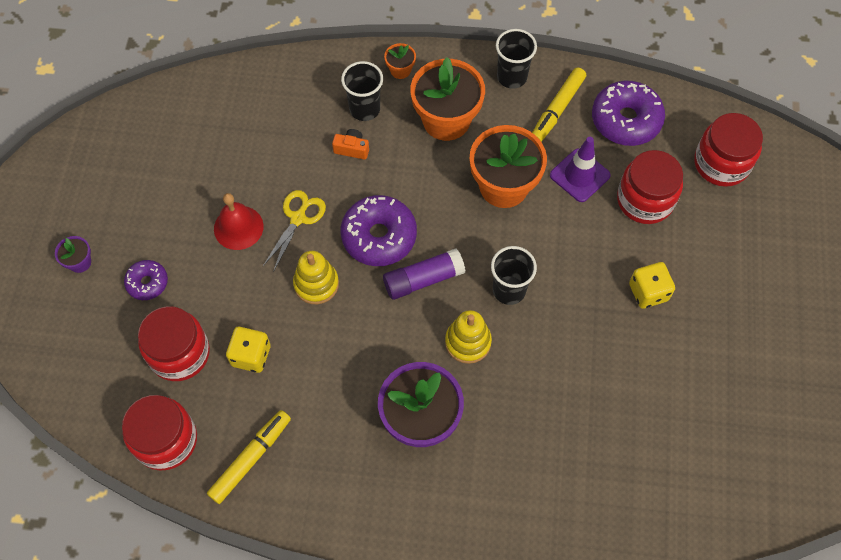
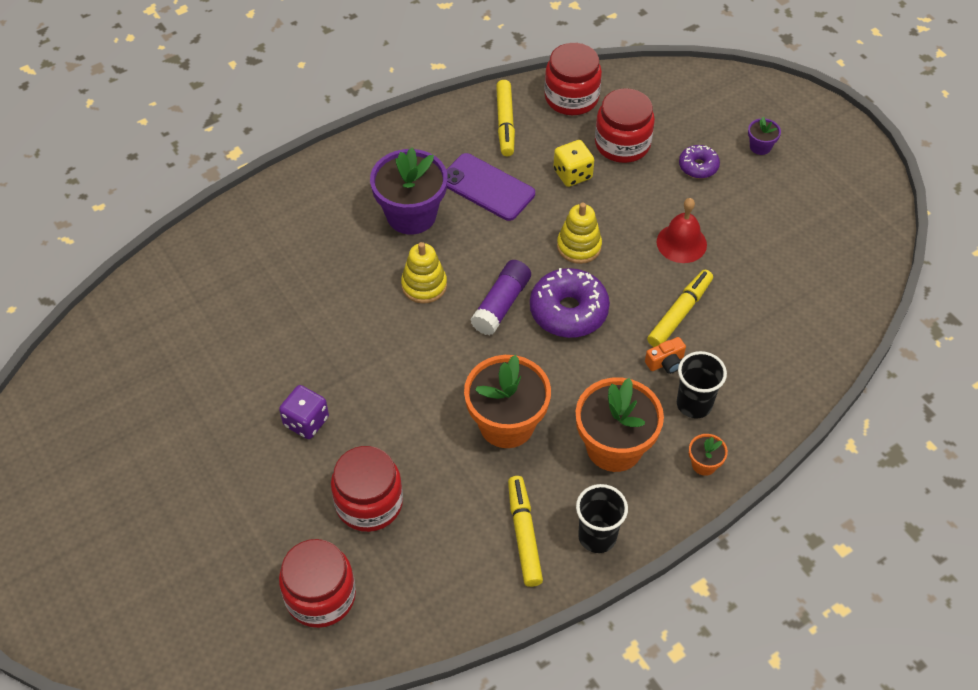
camera: 140 degrees right, 10 degrees down
(298, 218) = (645, 280): yellow scissors -> none
(303, 175) = (680, 313): none -> yellow marker
(332, 399) = (487, 187): none -> purple phone
(509, 290) = (425, 343): black cup -> none
(579, 175) = (448, 483): purple traffic cone -> none
(626, 120) = (449, 573): purple donut -> none
(648, 292) = (306, 421): yellow dice -> purple dice

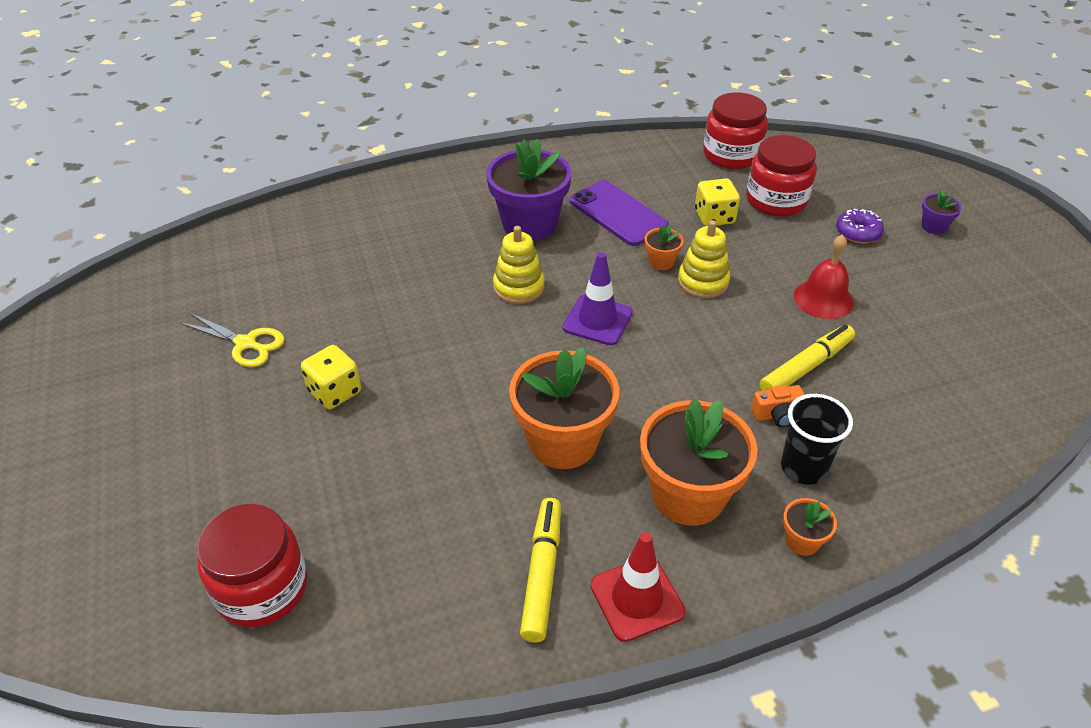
camera: 15 degrees right, 10 degrees down
(209, 393) = (246, 344): none -> yellow scissors
(306, 421) = (335, 392): purple dice -> yellow dice
(369, 503) = (367, 493): red jar -> none
(501, 304) = (597, 320): purple glue stick -> purple traffic cone
(505, 123) = (655, 164): yellow marker -> none
(538, 233) = (661, 262): none -> orange flower pot
(568, 311) = (673, 340): purple donut -> none
(597, 536) = (637, 598): black cup -> red traffic cone

